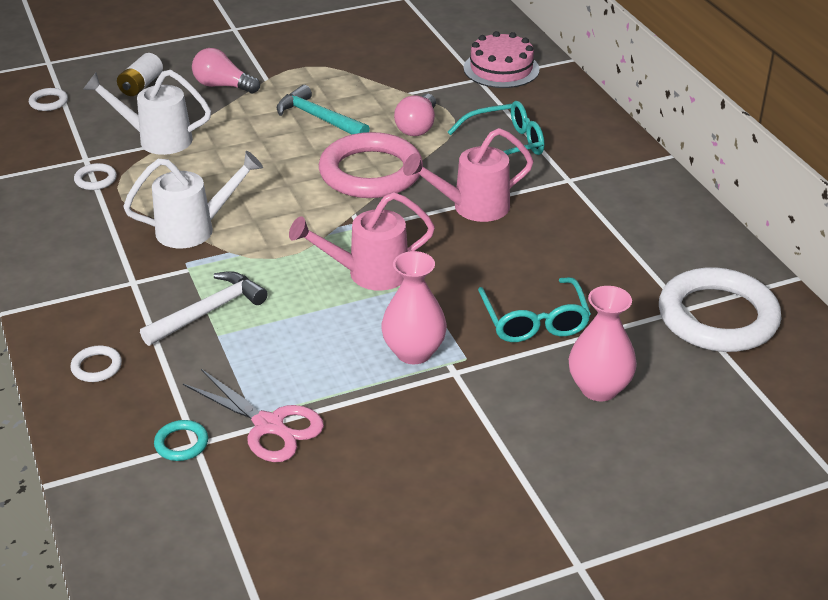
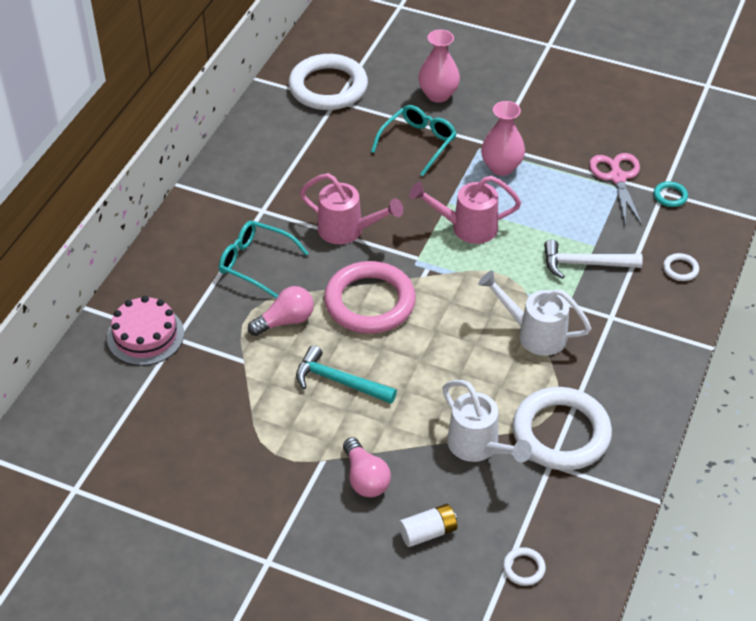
camera: 135 degrees left, 10 degrees up
(95, 179) = (561, 433): white ring -> white ring, size x2.50
(318, 118) = (339, 381): turquoise hammer -> turquoise hammer turned 120 degrees clockwise
(368, 274) = (467, 227): pink watering can -> pink watering can turned 150 degrees clockwise

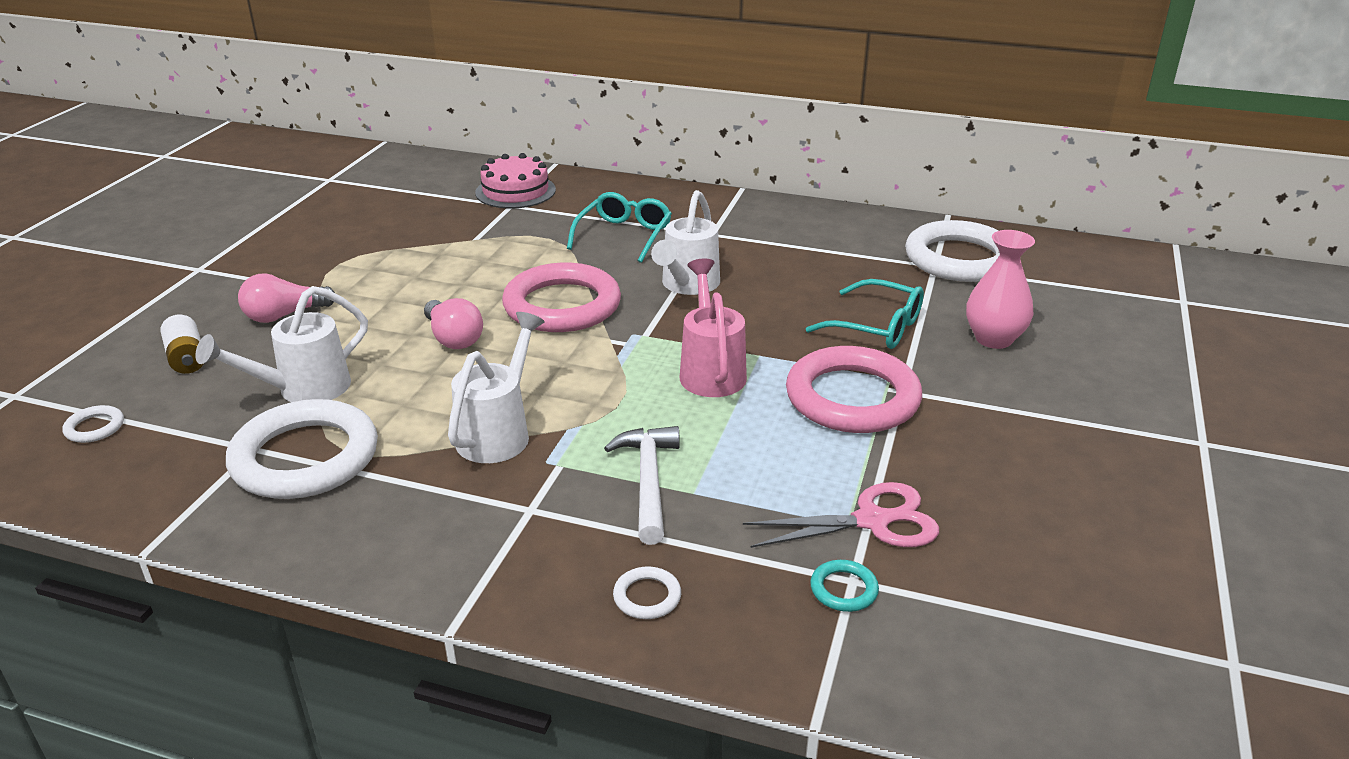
camera: 85 degrees right, 15 degrees down
(285, 321) = (532, 257): pink light bulb -> pink light bulb (453, 338)
(339, 381) = (434, 293): turquoise hammer -> none
(347, 230) = (687, 285): pink watering can -> white watering can
(501, 167) = (852, 398): pink vase -> pink ring

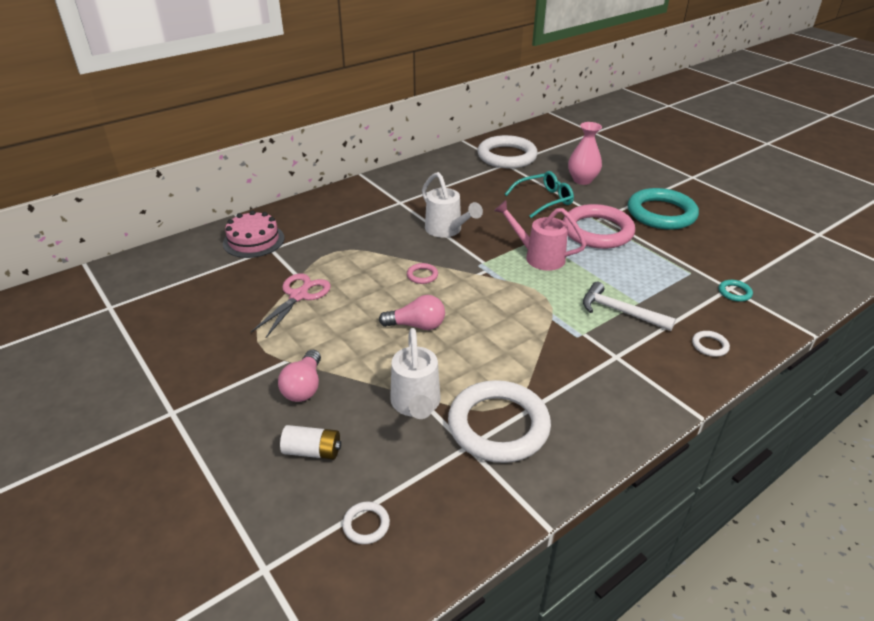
camera: 55 degrees left, 5 degrees up
(498, 432) = (536, 343): white watering can -> none
(562, 305) = (422, 275): pink ring -> pink ring, size x0.40
(623, 236) = (366, 227): turquoise glasses -> none
(873, 521) = (693, 266): pink scissors -> pink scissors (299, 296)
(1004, 443) = (661, 213): none -> turquoise ring

